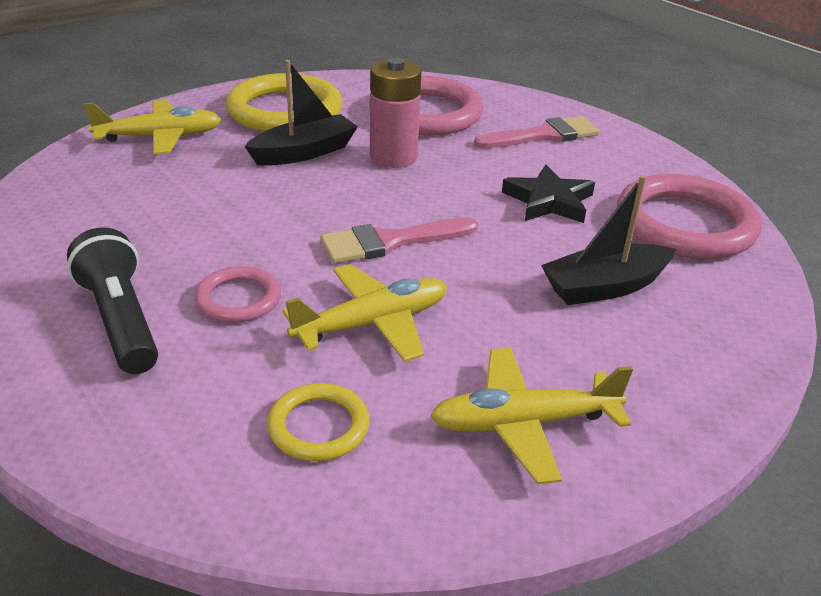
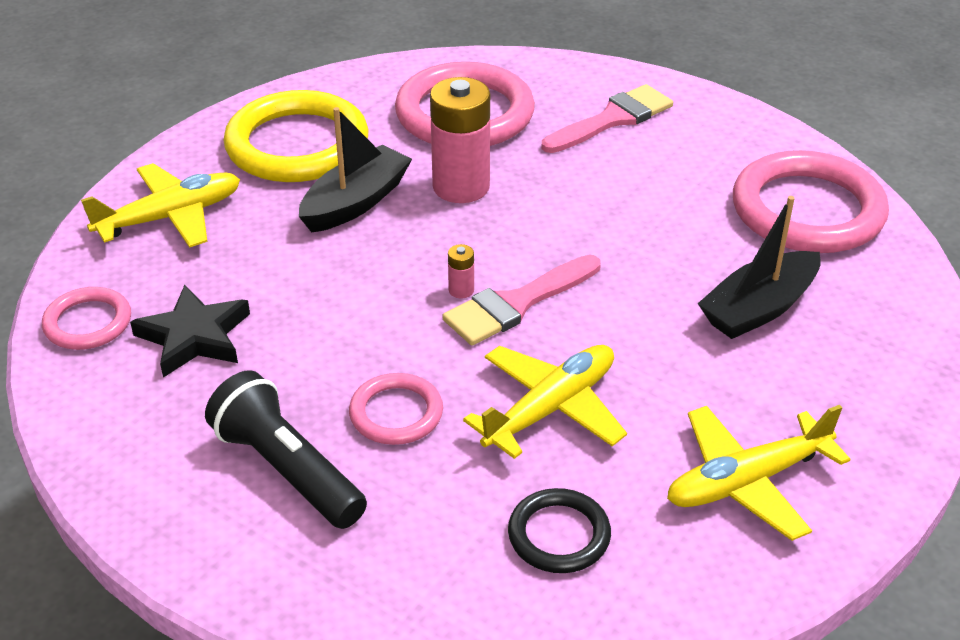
camera: 15 degrees left, 5 degrees up
(49, 190) = (88, 323): none -> pink ring
(318, 426) = (559, 535): yellow ring -> black ring
(349, 224) = (461, 290): none -> pink battery
(549, 201) = (658, 211): black star -> black star (194, 337)

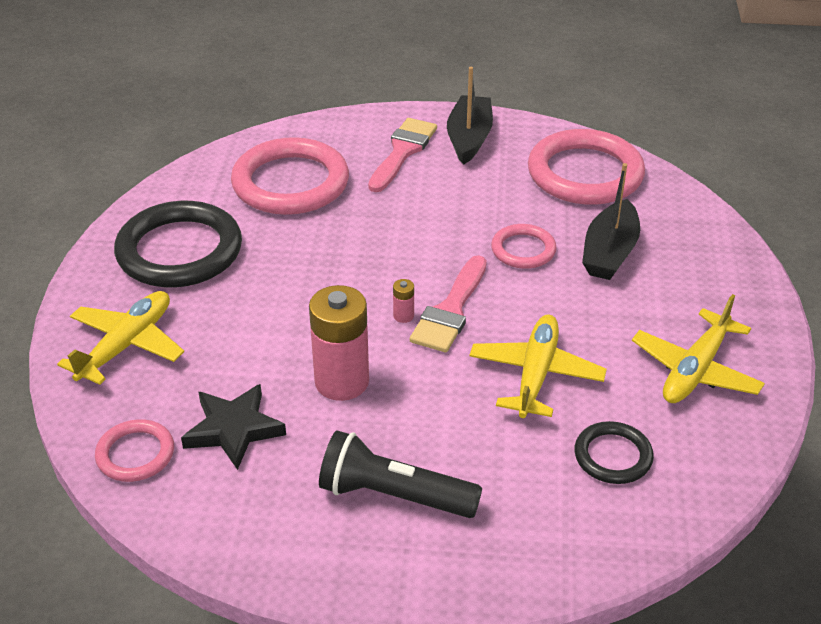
camera: 30 degrees left, 0 degrees up
(297, 145) = (179, 251): yellow ring -> black ring
(356, 202) = (267, 279): black boat -> black boat (469, 138)
(396, 413) = (435, 422): pink ring -> pink ring (523, 250)
(461, 187) = (336, 239): pink battery -> pink battery (342, 382)

